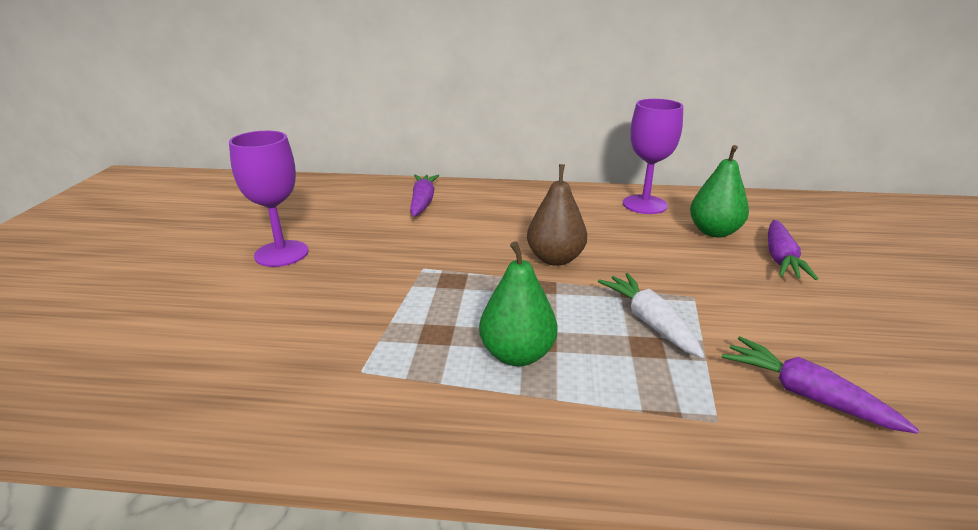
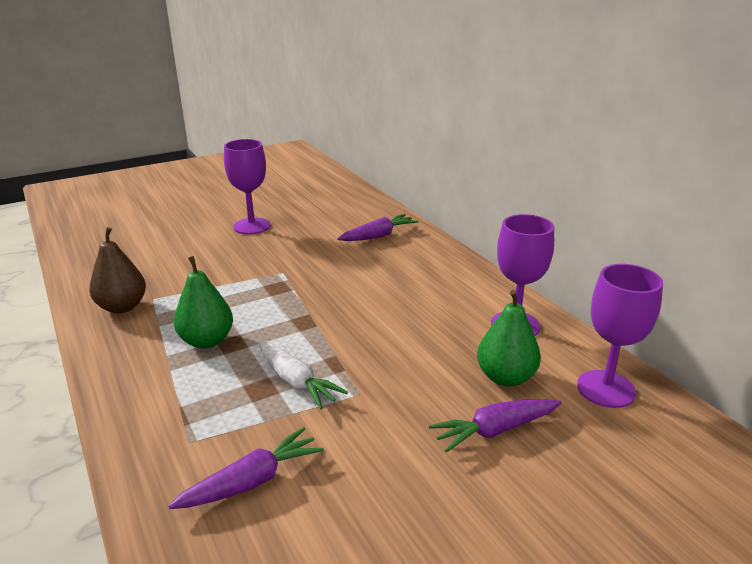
camera: 55 degrees right, 0 degrees up
(555, 259) = (351, 314): brown pear -> brown pear (122, 307)
(650, 322) = (296, 382): white carrot -> white carrot turned 105 degrees clockwise
(751, 207) = (606, 389): none -> purple goblet
(806, 395) = (252, 481): purple carrot -> purple carrot turned 45 degrees clockwise

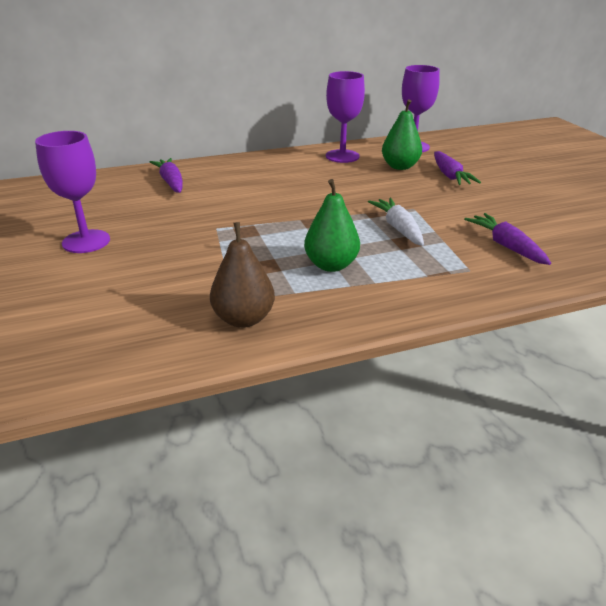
camera: 80 degrees left, 5 degrees up
(296, 382) = (398, 228): white carrot -> white carrot turned 75 degrees counterclockwise

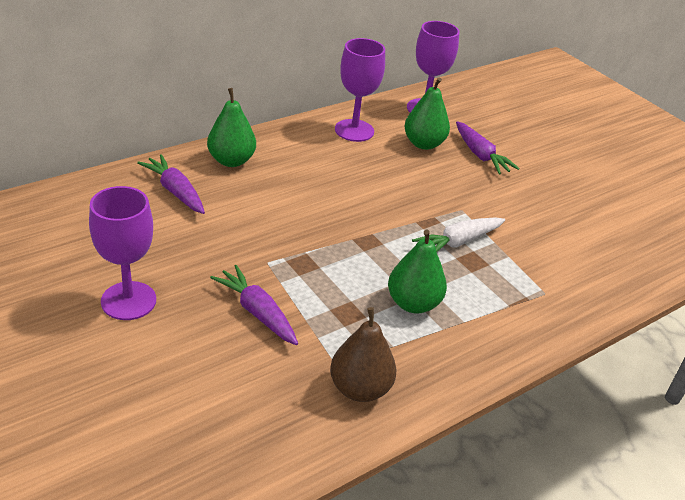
camera: 20 degrees left, 5 degrees up
(228, 168) = (231, 161): none -> green pear
(398, 228) = (458, 242): white carrot -> white carrot turned 90 degrees counterclockwise
(506, 246) = (567, 256): purple carrot -> purple carrot (257, 312)

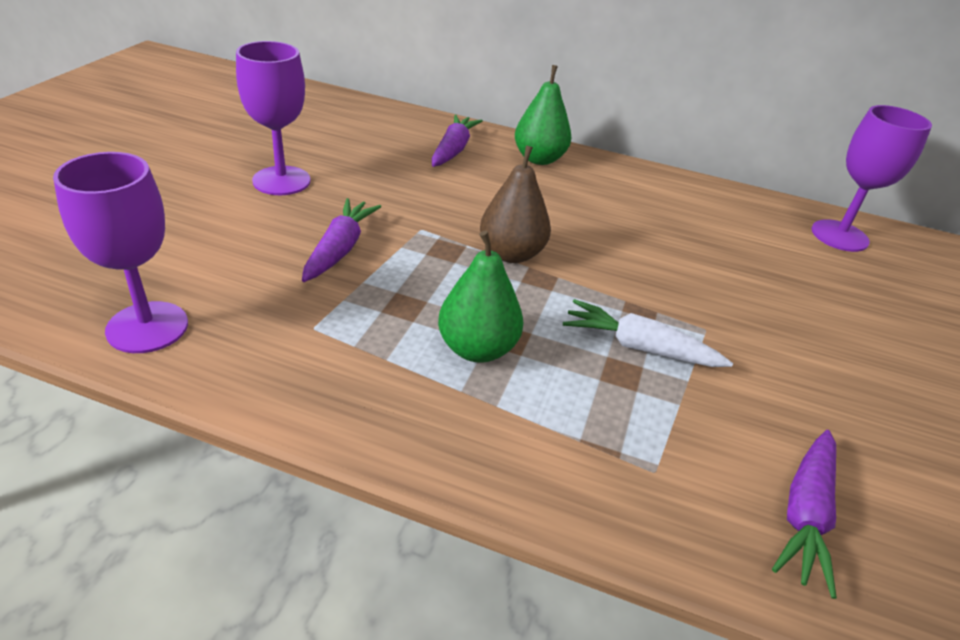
camera: 55 degrees right, 0 degrees up
(354, 130) = (708, 205): purple goblet -> purple goblet (147, 327)
(360, 388) = (289, 358): brown pear -> brown pear (511, 254)
(423, 144) = (774, 257): green pear -> none
(480, 155) = (837, 308): purple carrot -> purple carrot (804, 515)

